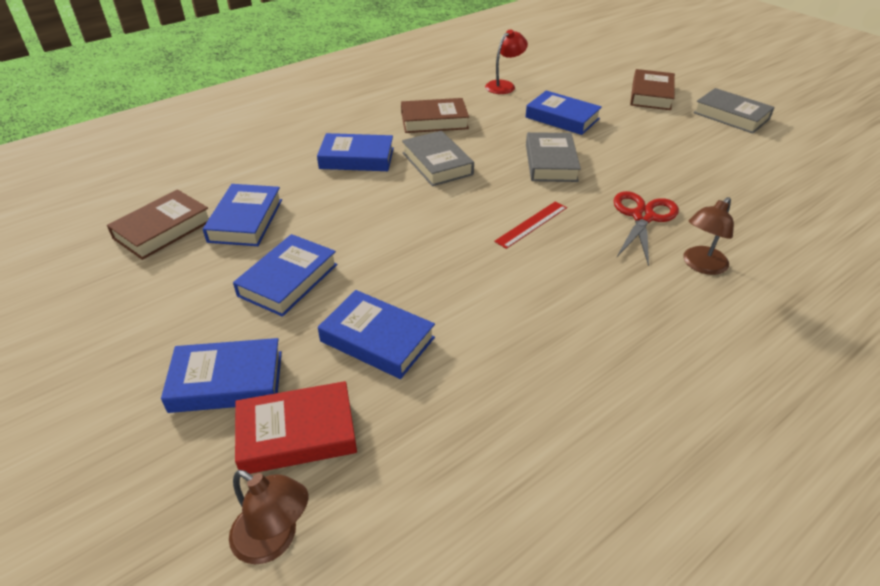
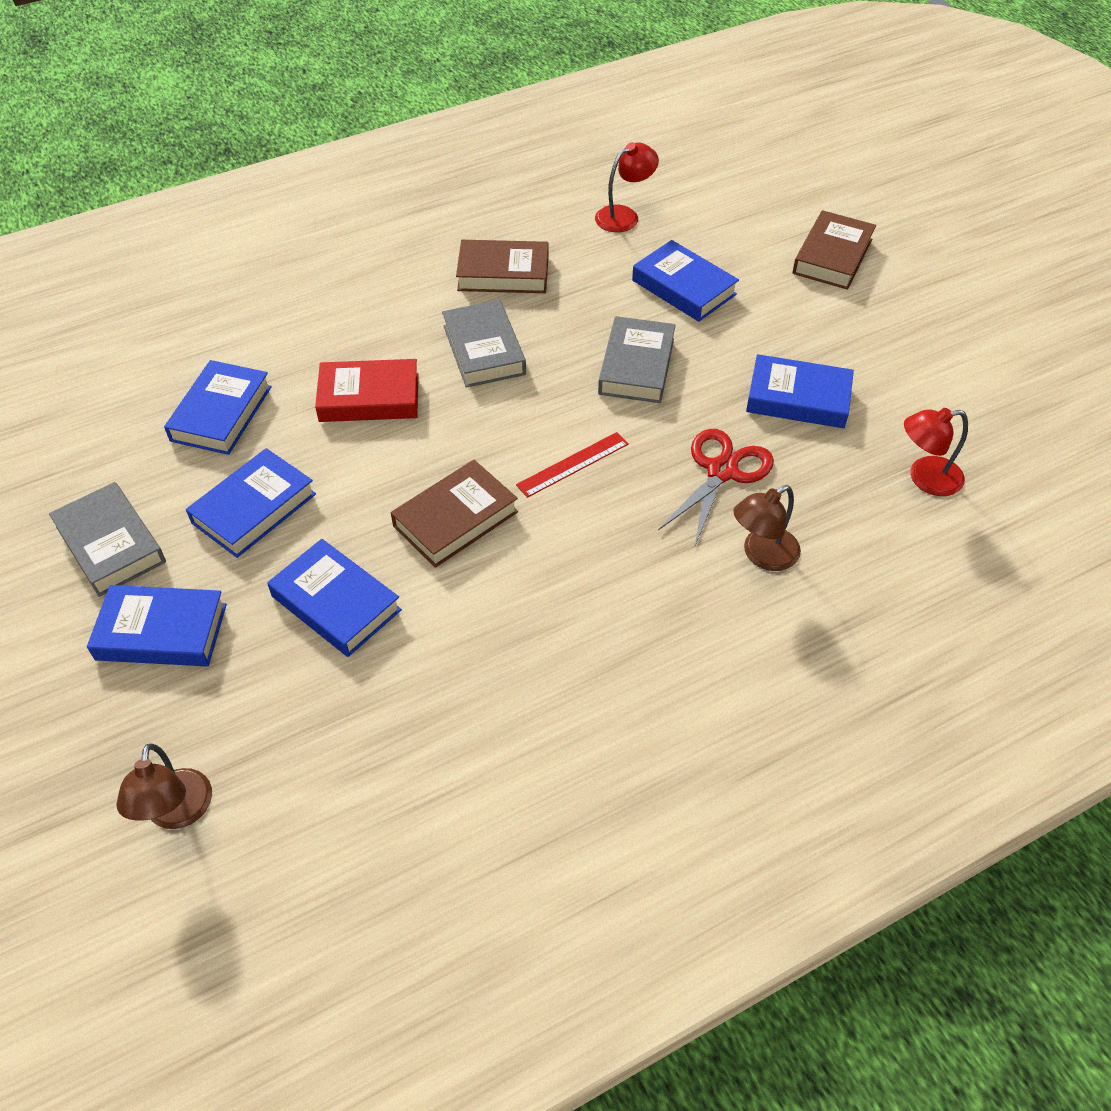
camera: 10 degrees right, 10 degrees up
(163, 229) = (121, 415): brown book -> brown book (455, 519)
(274, 540) = (177, 813): brown lamp -> brown lamp turned 45 degrees clockwise
(297, 433) = (223, 704): red book -> red book (369, 397)
(357, 158) = (381, 328): blue book -> blue book (798, 398)
(731, 116) = (931, 310): grey book -> grey book (111, 544)
(786, 206) = (925, 478): none -> red lamp

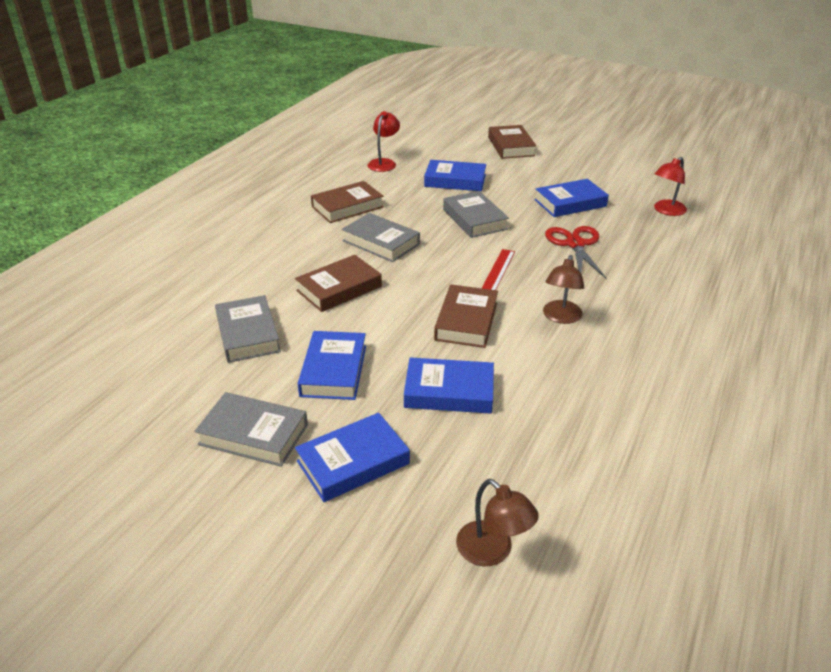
camera: 35 degrees left, 15 degrees down
(221, 413) = (248, 334): blue book -> grey book
(369, 397) = (339, 288): red book -> brown book
(762, 555) = (640, 268): brown lamp -> brown lamp (560, 317)

